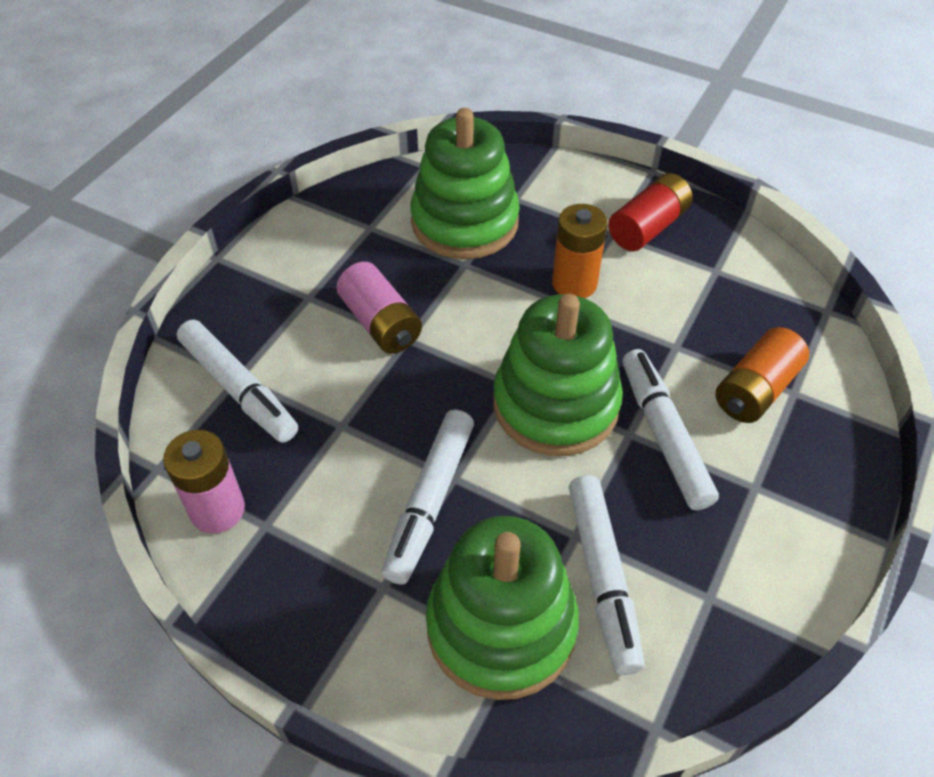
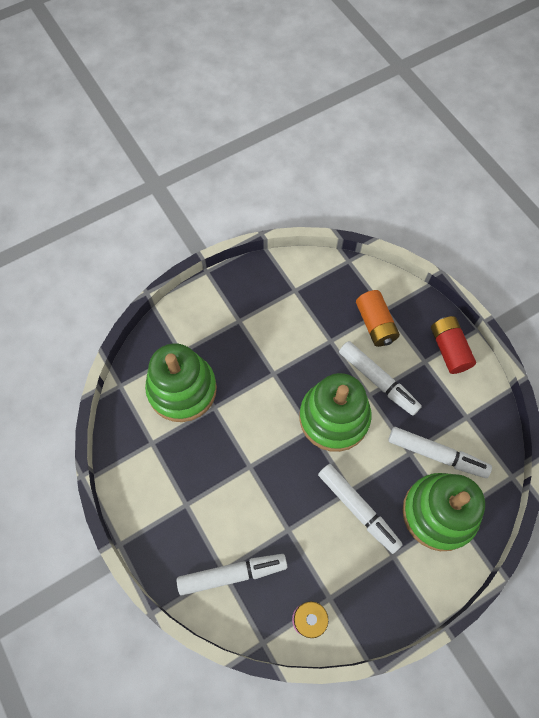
camera: 60 degrees left, 15 degrees up
(380, 323) = (230, 474): pink battery -> none
(574, 283) = (262, 361): orange battery -> none
(648, 227) = (246, 301): red battery -> red battery (449, 349)
(663, 435) = (378, 380): white marker -> white marker turned 150 degrees counterclockwise

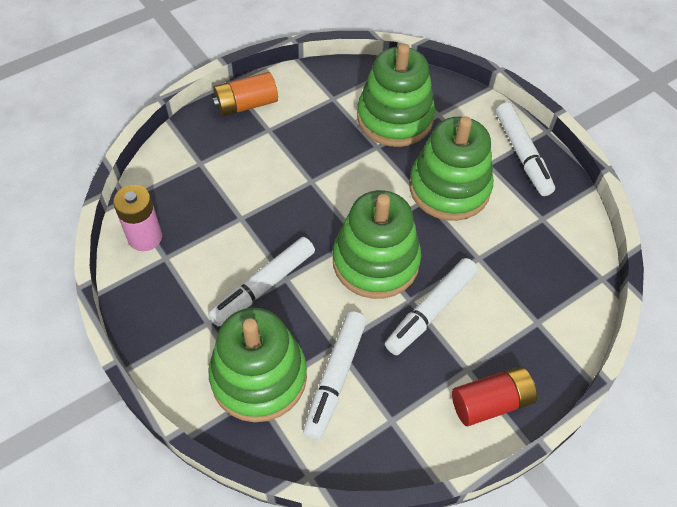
camera: 85 degrees right, 10 degrees down
(232, 574) = (196, 170): white marker -> white marker (522, 154)
(262, 353) = (449, 188): none -> green stacking toy
(375, 324) = (512, 309): orange battery -> orange battery (246, 104)

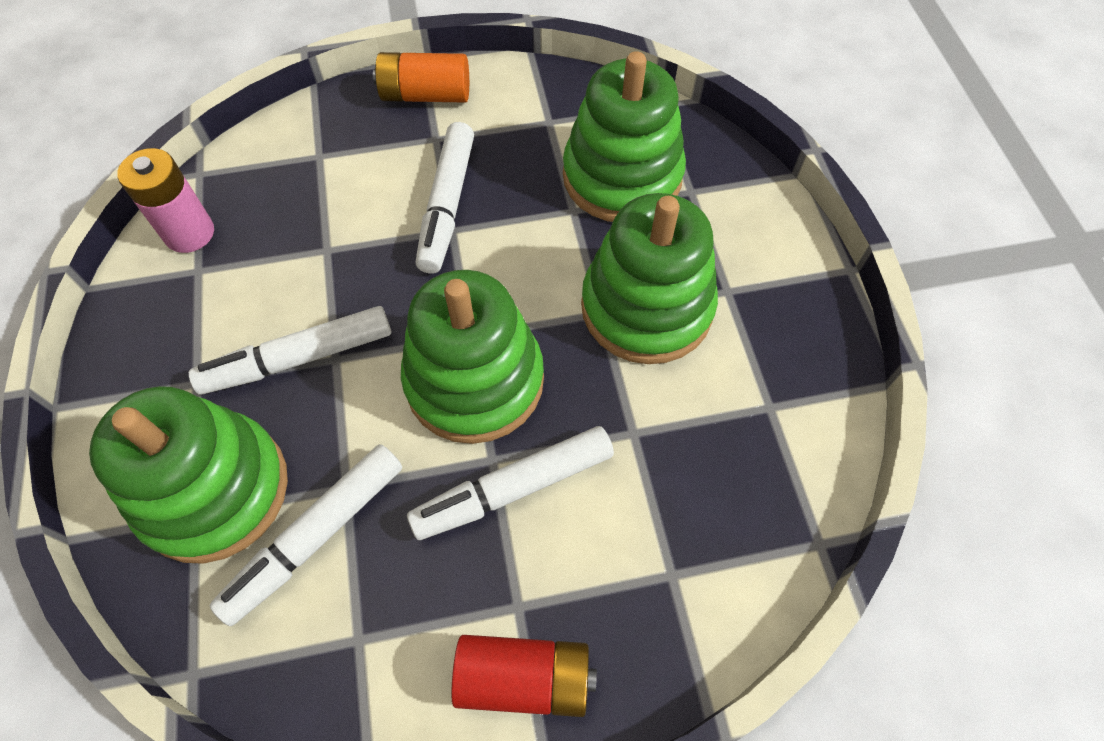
camera: 25 degrees right, 5 degrees up
(522, 154) = (790, 294): white marker -> white marker (447, 205)

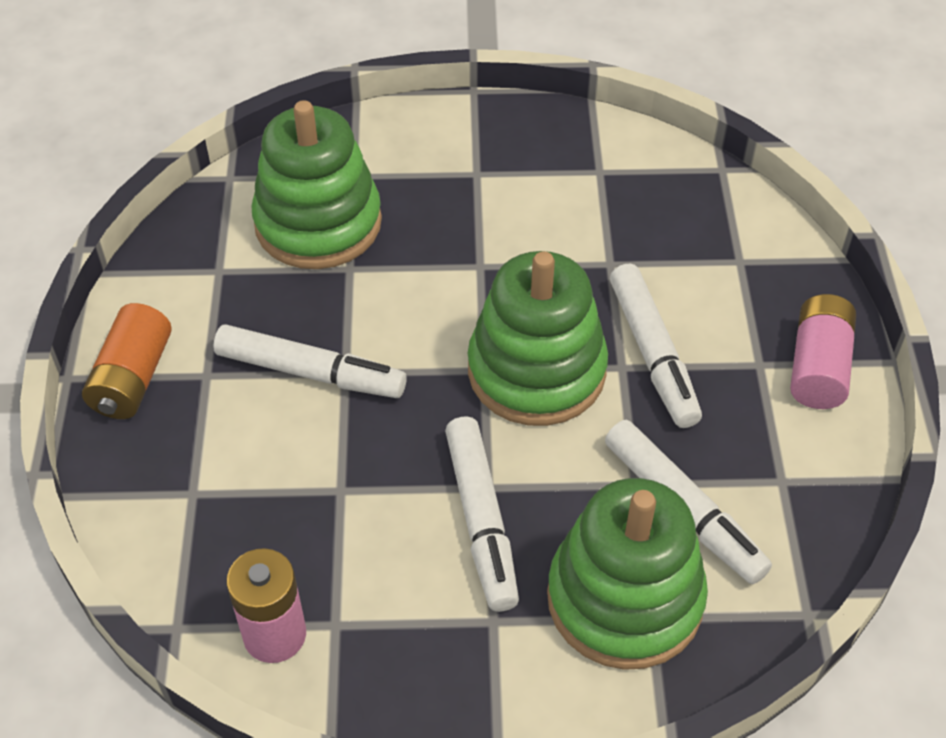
camera: 80 degrees left, 10 degrees down
(524, 678) = (818, 367): red battery -> pink battery
(646, 307) = (482, 232): green stacking toy -> none

